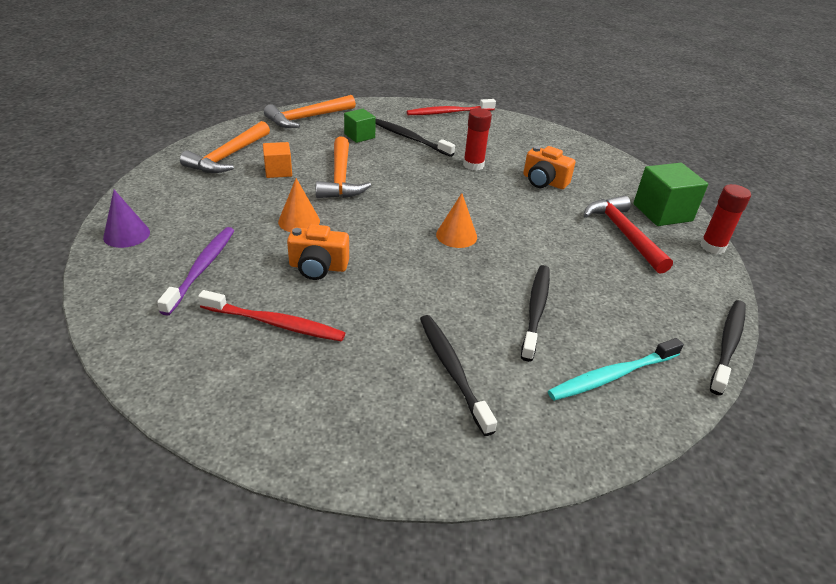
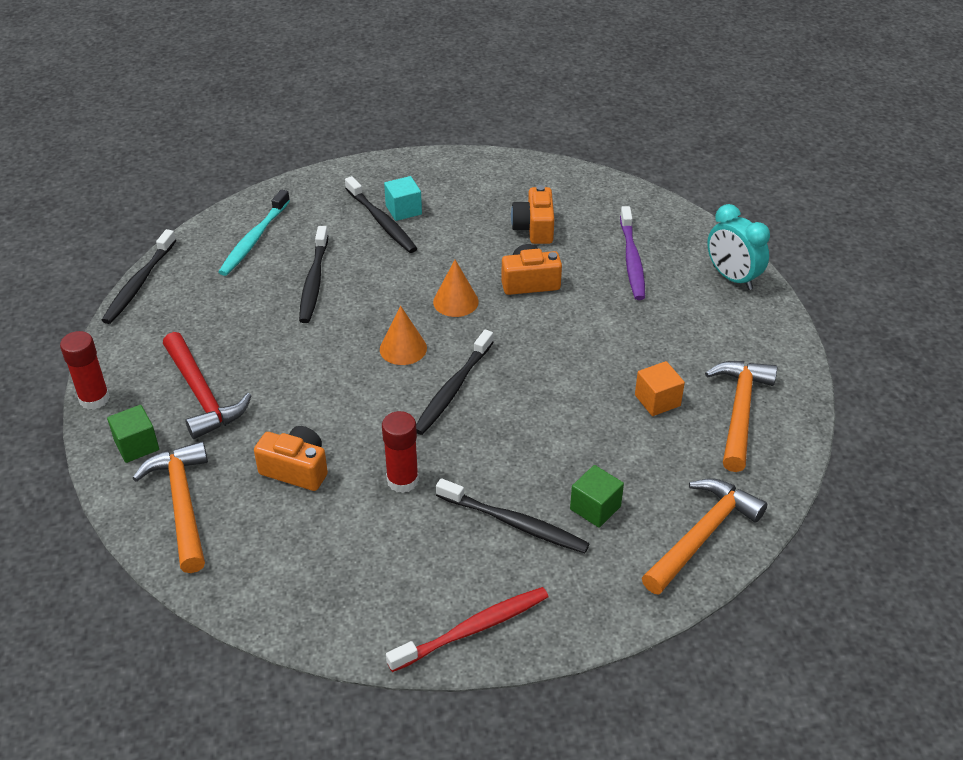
camera: 170 degrees right, 5 degrees up
(126, 234) = (732, 278): purple cone -> turquoise clock
(276, 323) = (534, 228): red toothbrush -> orange camera
(299, 221) = (581, 330): orange cone -> orange cone (455, 301)
(340, 178) = (574, 407): orange hammer -> orange hammer (182, 504)
(421, 382) = (403, 210): none -> turquoise cube
(424, 202) = (452, 389): none -> black toothbrush
(611, 376) = (254, 240): turquoise toothbrush -> turquoise toothbrush turned 150 degrees clockwise
(662, 212) = (137, 445): green cube -> green cube, size x0.60

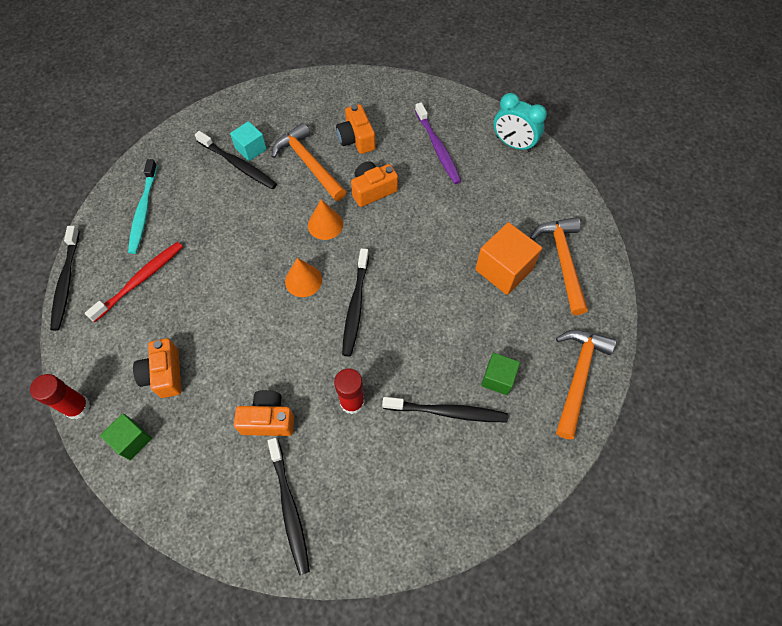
camera: 20 degrees left, 20 degrees up
(182, 504) = (193, 483): orange hammer -> orange hammer (309, 164)
(202, 395) = (164, 374): red hammer -> orange camera
(314, 281) = (208, 238): black toothbrush -> black toothbrush (289, 509)
(473, 629) = (455, 515): red toothbrush -> red toothbrush (140, 280)
(657, 400) = (504, 269): orange cube -> orange cube, size x1.65

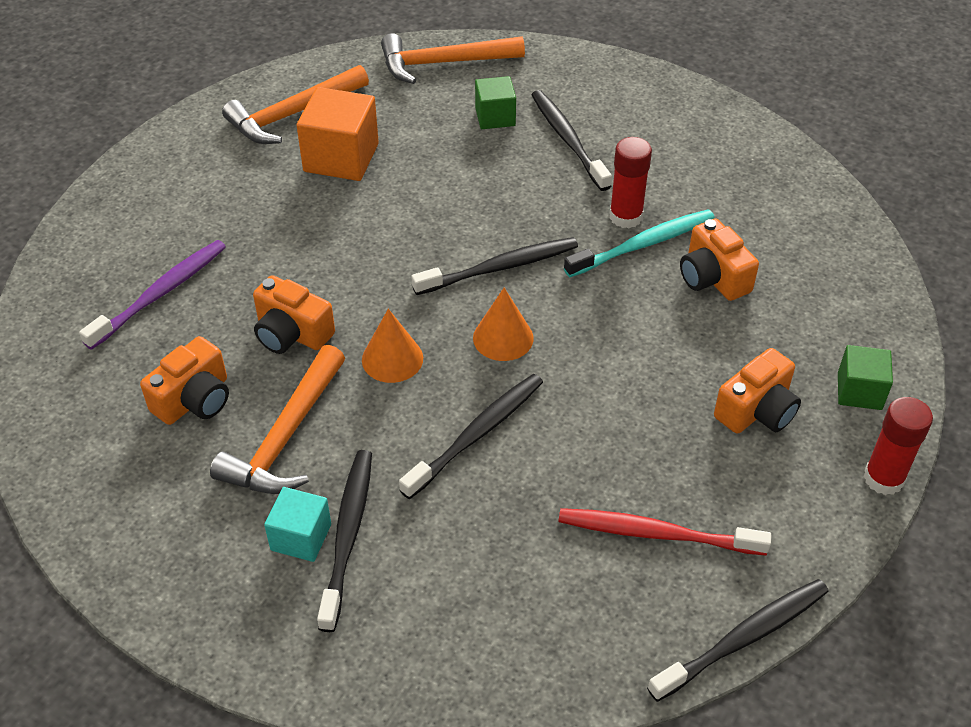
camera: 120 degrees left, 15 degrees down
(143, 211) = (536, 619): turquoise toothbrush -> turquoise toothbrush (644, 244)
(289, 509) = (783, 213): black toothbrush -> black toothbrush (477, 434)
(513, 144) = (107, 217): turquoise clock -> none

